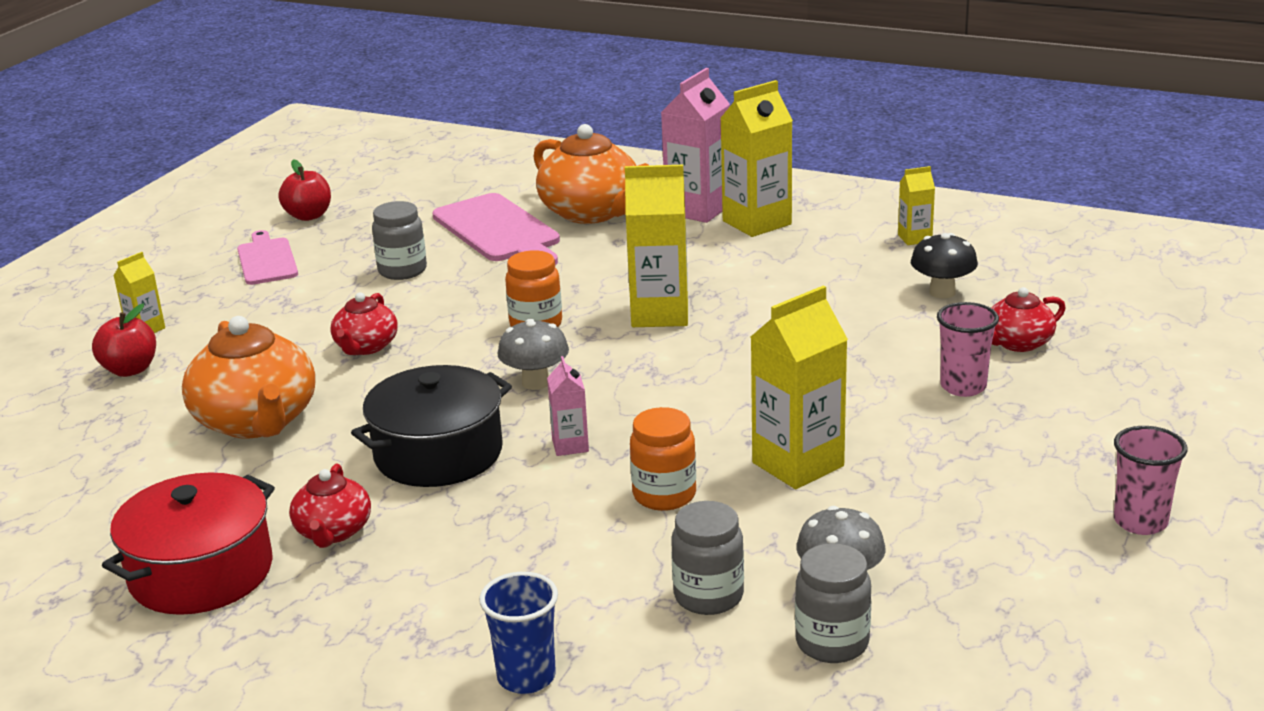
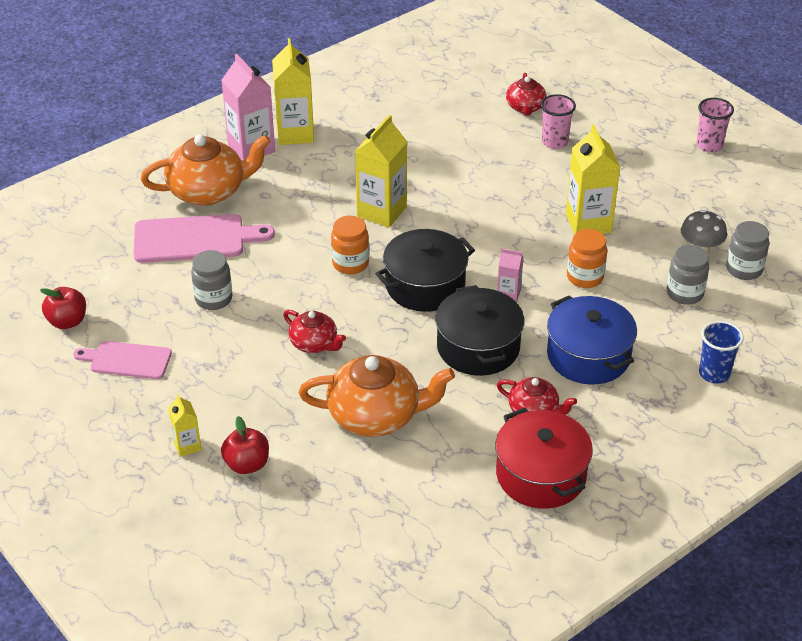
camera: 65 degrees left, 15 degrees up
(484, 545) = (588, 356): none -> blue pot
(535, 382) = (425, 285): grey mushroom -> black pot
(914, 238) = (375, 88): yellow carton -> none
(942, 292) = (449, 106): black mushroom -> none

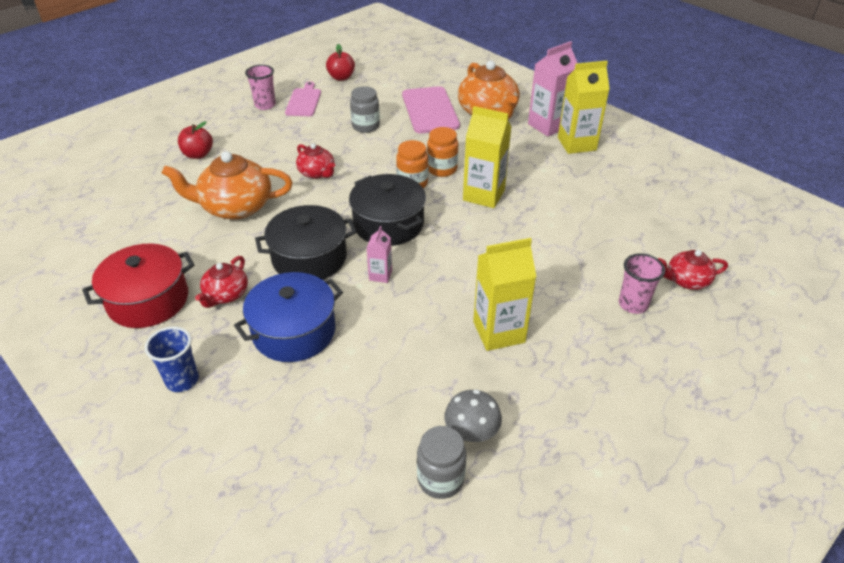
camera: 85 degrees right, 0 degrees up
(187, 446) = (221, 130): yellow carton -> none
(314, 343) = (317, 173): red teapot -> red teapot turned 75 degrees counterclockwise
(376, 415) = (235, 207): orange teapot -> orange teapot turned 90 degrees clockwise
(585, 277) = (410, 329): orange jar -> orange jar (442, 169)
(684, 293) = (391, 414): grey jar -> none
(709, 145) = (689, 454): pink cup -> pink cup (265, 105)
(714, 374) = (259, 436): blue cup -> blue cup (182, 380)

